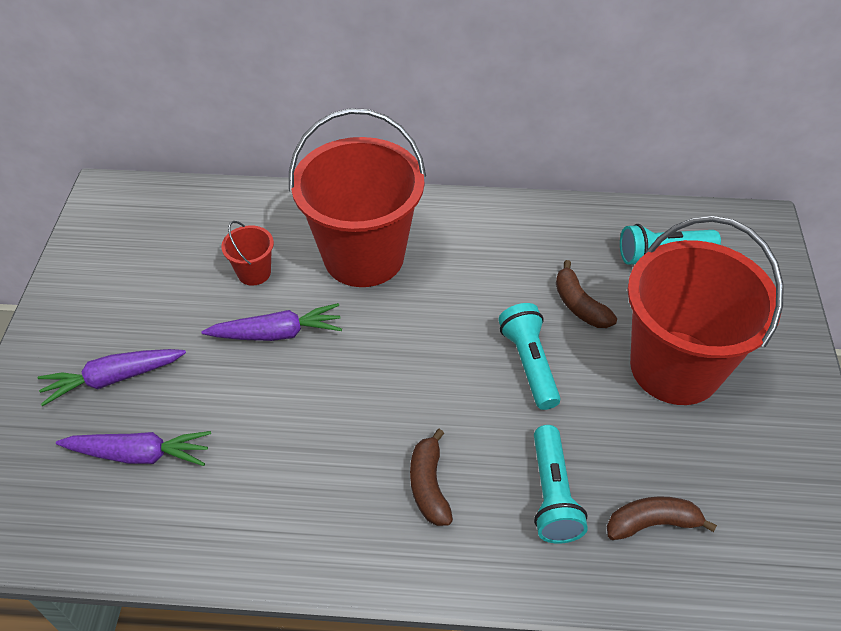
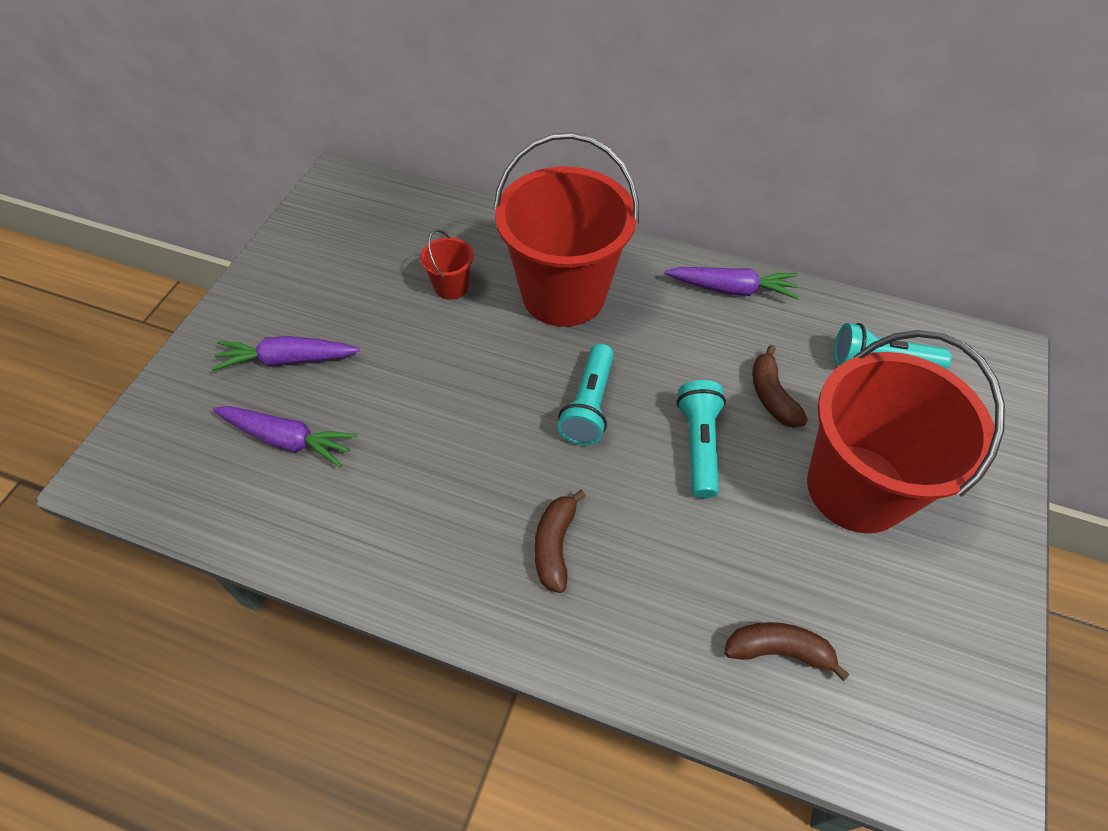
camera: 15 degrees right, 5 degrees up
(277, 333) = (454, 352): purple carrot -> purple carrot (731, 289)
(552, 495) = (680, 590): turquoise flashlight -> turquoise flashlight (589, 405)

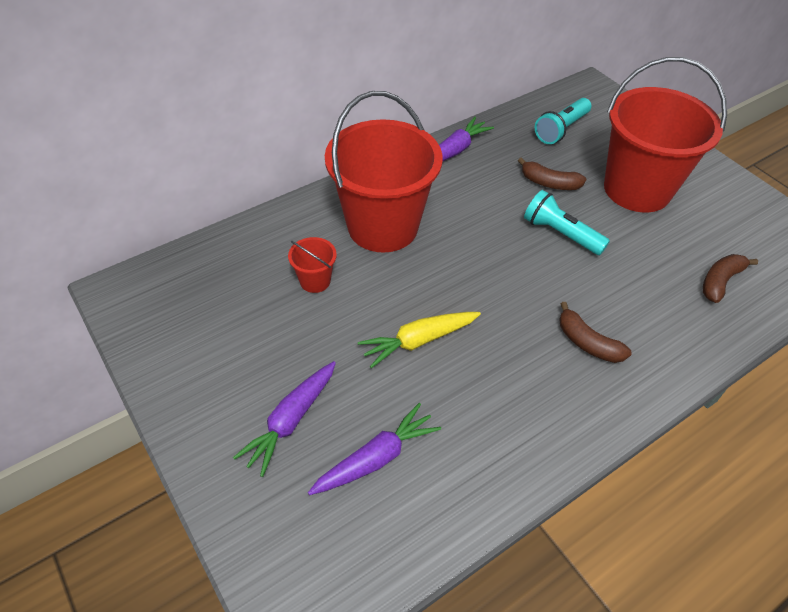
camera: 55 degrees left, 5 degrees down
(441, 400) = (419, 341): none -> yellow carrot
(589, 405) = (490, 266): turquoise flashlight -> none

